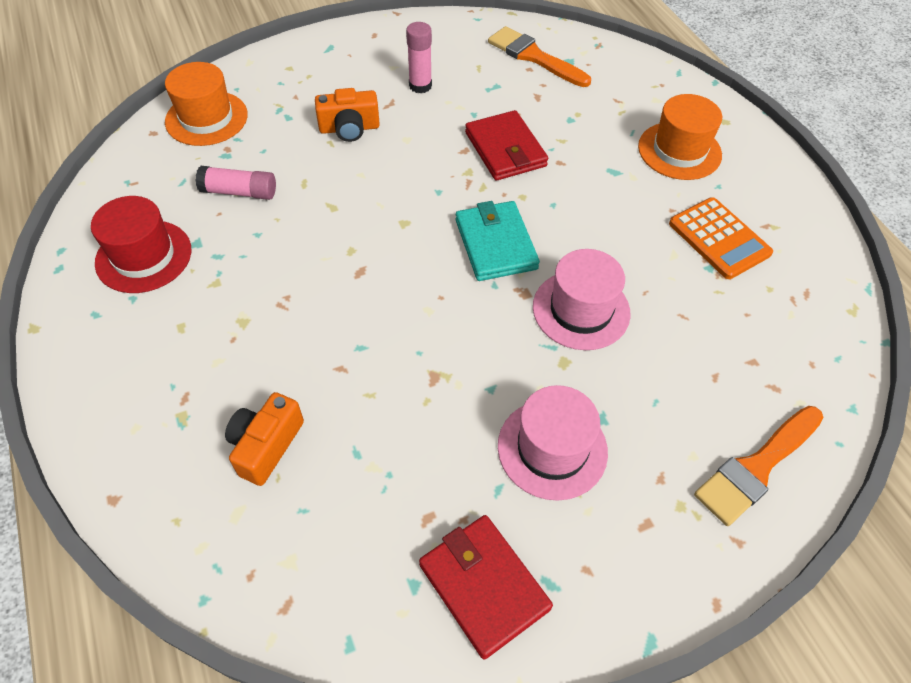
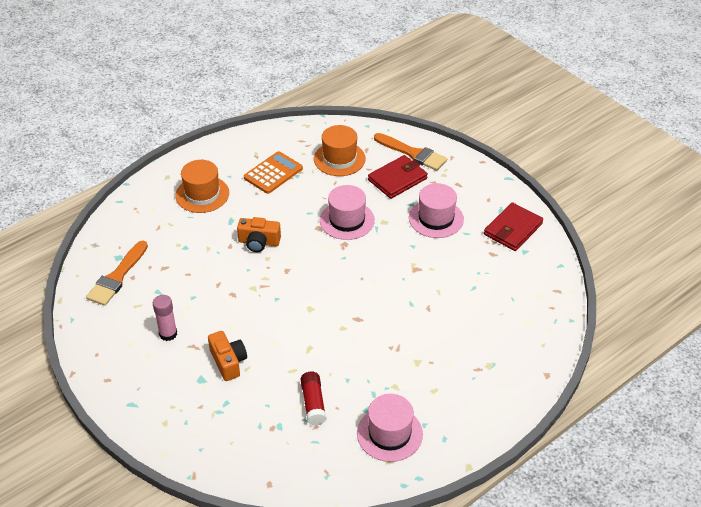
camera: 105 degrees left, 10 degrees down
(144, 256) = (389, 433): red hat -> pink hat
(206, 118) = (242, 454): orange hat -> orange hat (339, 159)
(239, 192) = (313, 403): pink glue stick -> red glue stick
(266, 445) = (487, 324): orange camera -> orange camera (259, 242)
(496, 244) = (312, 263): turquoise wallet -> none
(505, 149) = (225, 274): red wallet -> red wallet (397, 179)

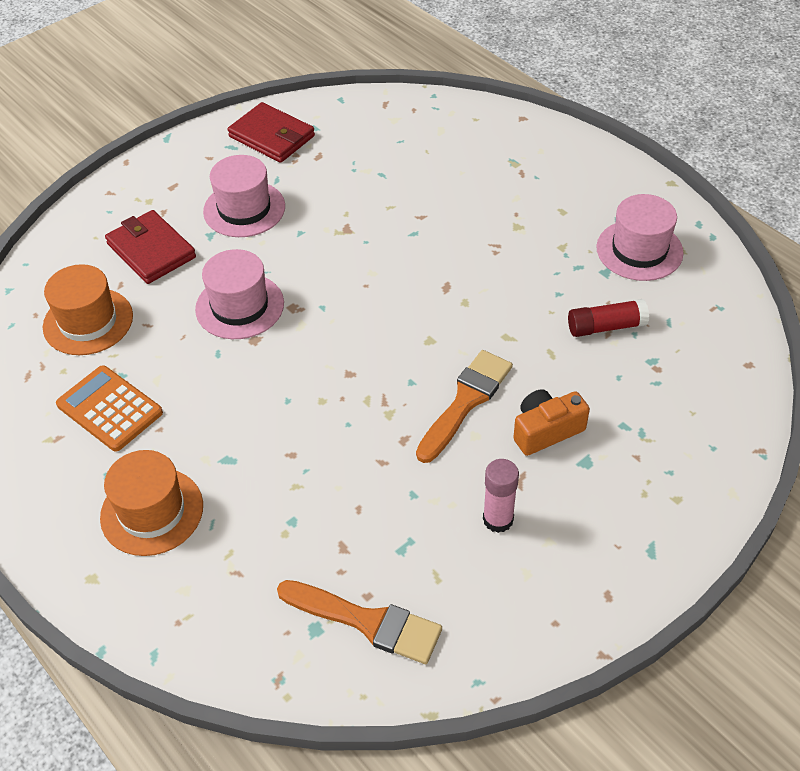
camera: 90 degrees left, 5 degrees up
(259, 242) = (284, 415): orange camera -> none
(413, 153) = (92, 234): orange brush -> orange brush (465, 402)

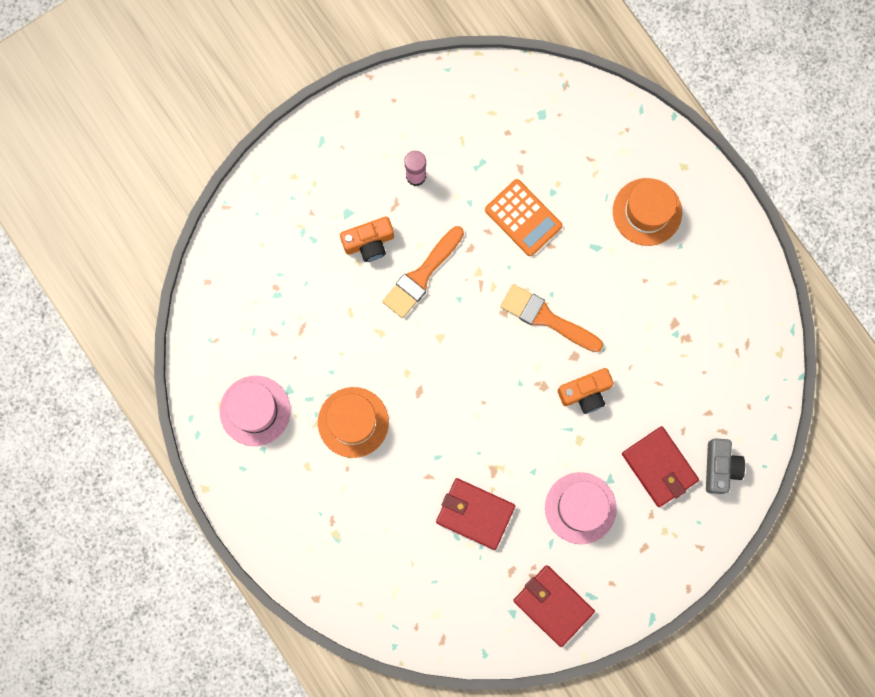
camera: 175 degrees left, 30 degrees up
(78, 257) = (720, 467): none -> grey camera
(88, 321) = (706, 393): orange hat -> orange hat (353, 422)
(110, 409) = (682, 303): orange calculator -> orange calculator (523, 218)
(240, 306) = (585, 393): pink hat -> orange camera
(363, 193) = (475, 514): none -> red wallet
(366, 622) = (509, 115): orange brush -> orange brush (546, 318)
(606, 326) = (303, 332): red glue stick -> none

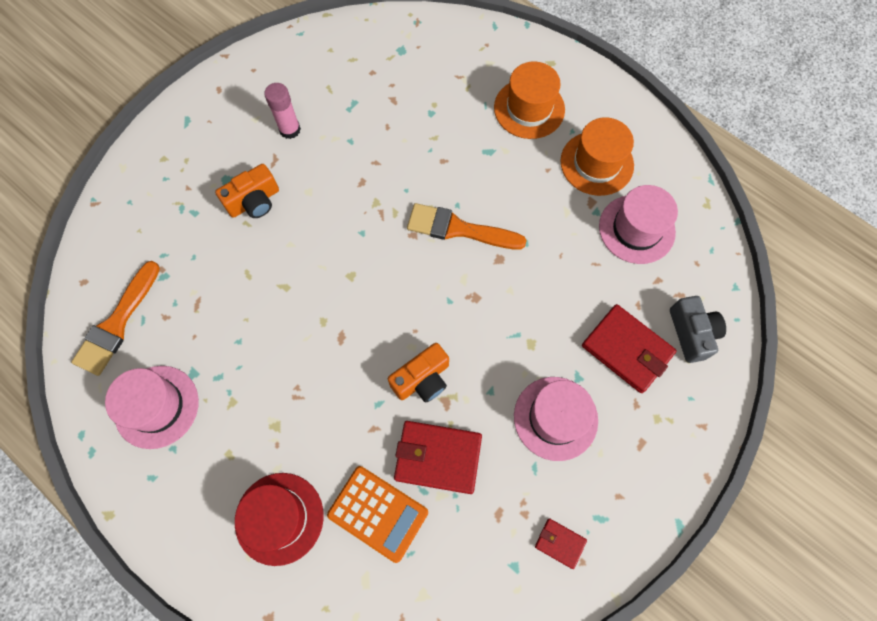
camera: 15 degrees left, 10 degrees down
(338, 527) = (279, 518): none -> red hat
(353, 422) = (273, 390): orange hat -> orange hat (597, 163)
(422, 275) = (317, 219): orange brush -> orange brush (117, 323)
(523, 218) = (408, 142): orange calculator -> orange calculator (378, 513)
(553, 605) = (560, 543): red wallet -> red wallet, size x0.52
(585, 393) = (522, 293): orange camera -> orange camera (422, 379)
(706, 360) = (636, 229): none -> pink hat

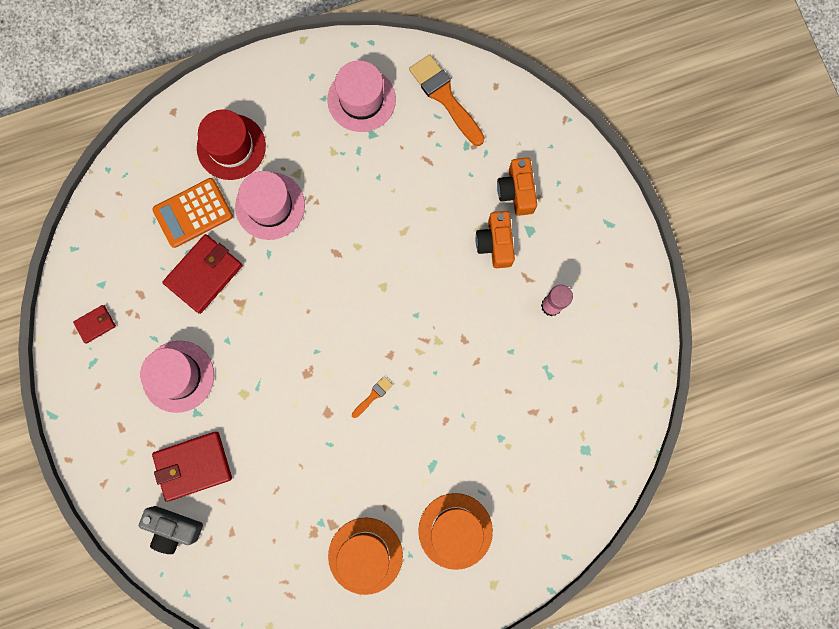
camera: 120 degrees right, 10 degrees up
(422, 379) = (267, 295): orange camera -> orange camera (516, 191)
(459, 229) = (373, 396): orange brush -> orange brush, size x0.46
(636, 229) = (285, 547): pink hat -> pink hat (270, 206)

